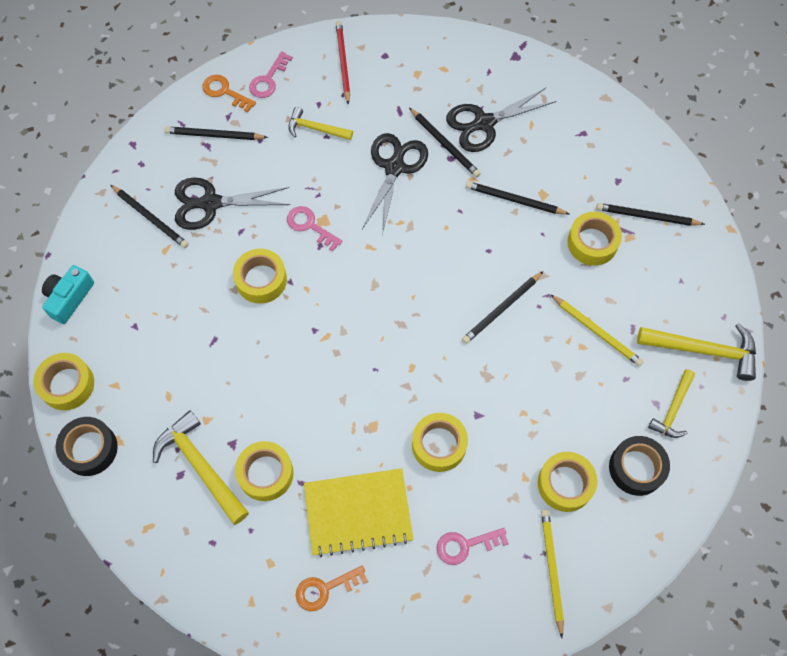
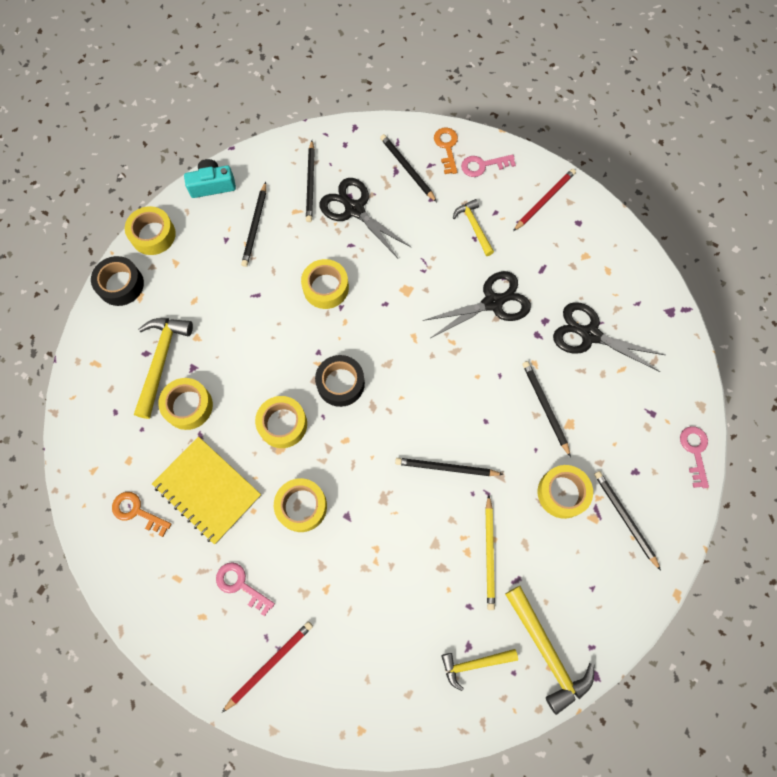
camera: 50 degrees right, 5 degrees up
(310, 226) = (394, 285): pink key -> pink key (695, 452)
(445, 144) = (545, 321): black pencil -> black pencil (255, 226)
(551, 570) = (269, 664): yellow pencil -> red pencil
(565, 484) = (344, 623): yellow tape -> yellow tape (283, 424)
(636, 468) = (401, 670): black tape -> black tape (340, 383)

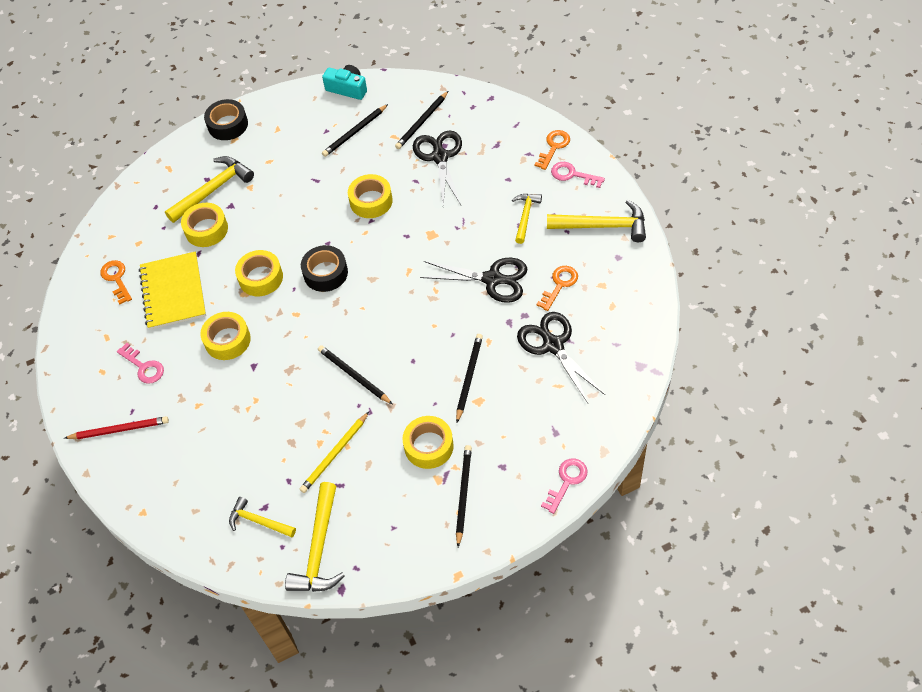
camera: 40 degrees right, 15 degrees down
(153, 235) = (277, 102): yellow tape -> none
(241, 585) = (143, 367): pink key -> pink key turned 150 degrees clockwise
(407, 169) = (507, 148): black pencil -> none
(544, 200) = (602, 226): red pencil -> yellow hammer
(552, 275) = (559, 285): none -> orange key

